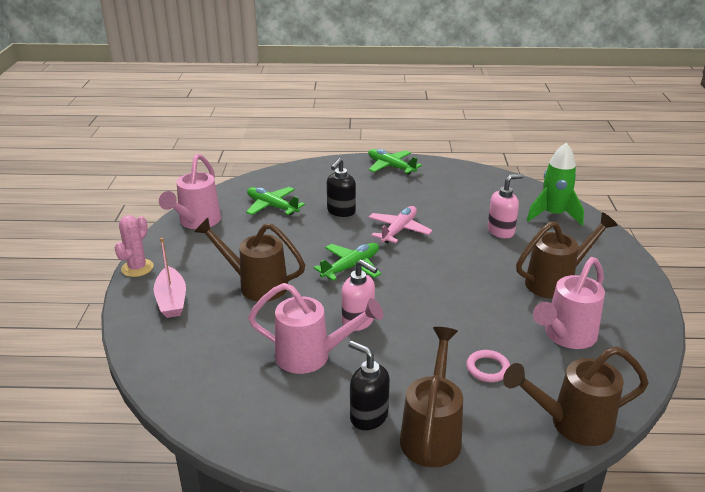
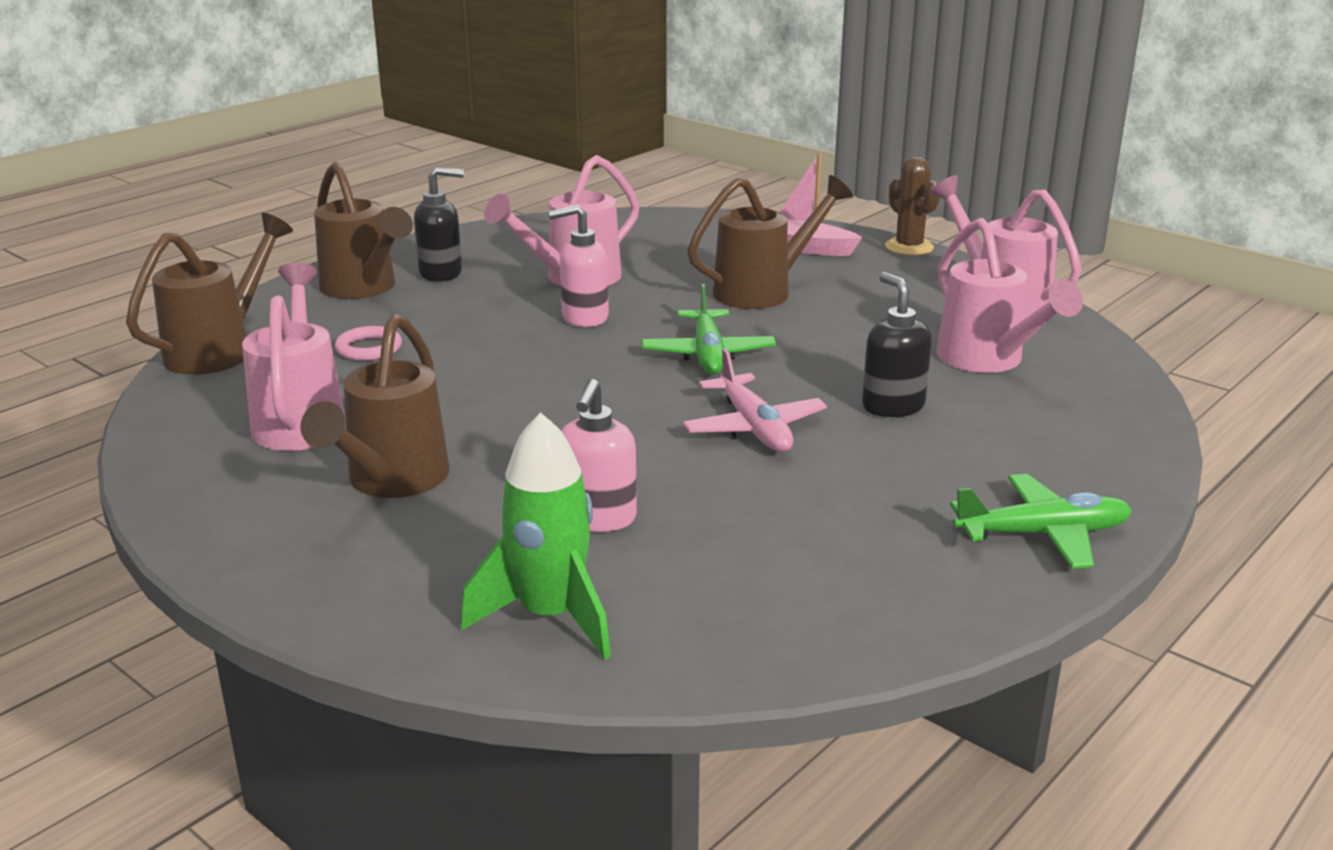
camera: 130 degrees right, 5 degrees down
(137, 268) = (909, 247): pink cactus -> brown cactus
(272, 206) = (988, 361): green plane -> pink watering can

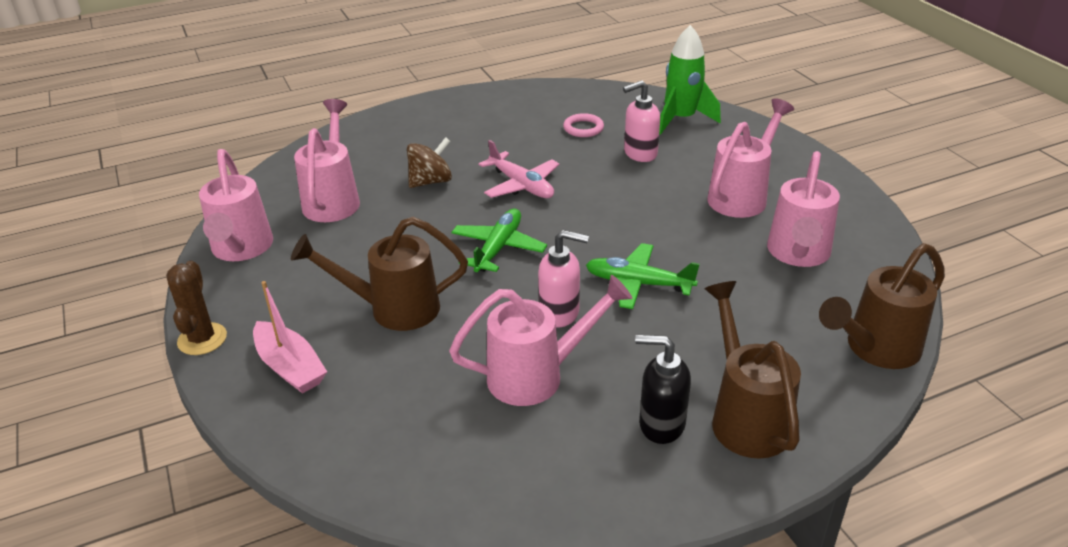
camera: 155 degrees left, 10 degrees up
(369, 348) = (746, 319): pink ring -> pink ring (583, 128)
(391, 482) = (742, 196): brown watering can -> pink watering can
(598, 518) = (640, 154): pink soap dispenser -> pink soap dispenser turned 150 degrees counterclockwise
(754, 427) = (521, 185): pink plane -> pink plane turned 135 degrees clockwise
(892, 406) = (431, 181): black soap dispenser -> brown spinning top
(1042, 534) = (450, 108): green plane -> green plane (638, 284)

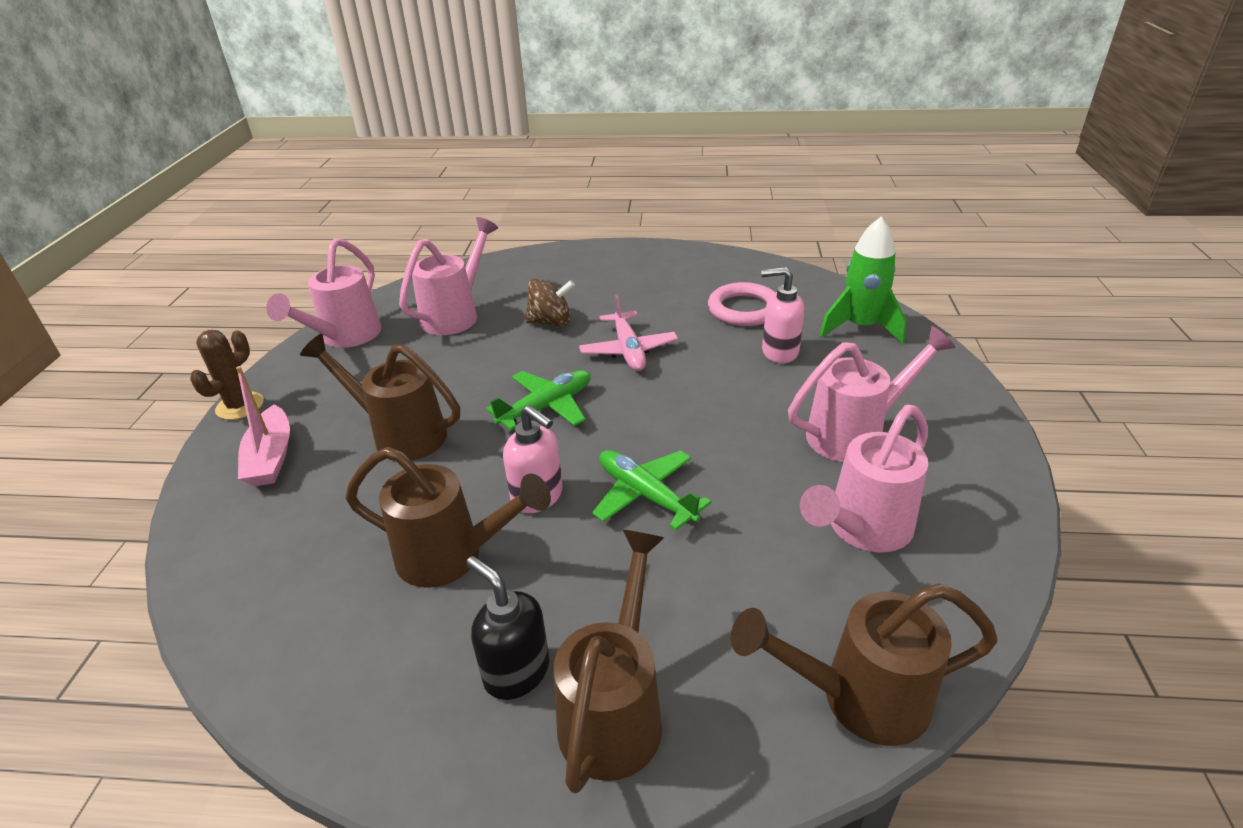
camera: 30 degrees right, 0 degrees up
(537, 376) = (452, 556): pink watering can -> brown watering can
(583, 128) = (744, 309): pink ring -> pink ring, size x1.60

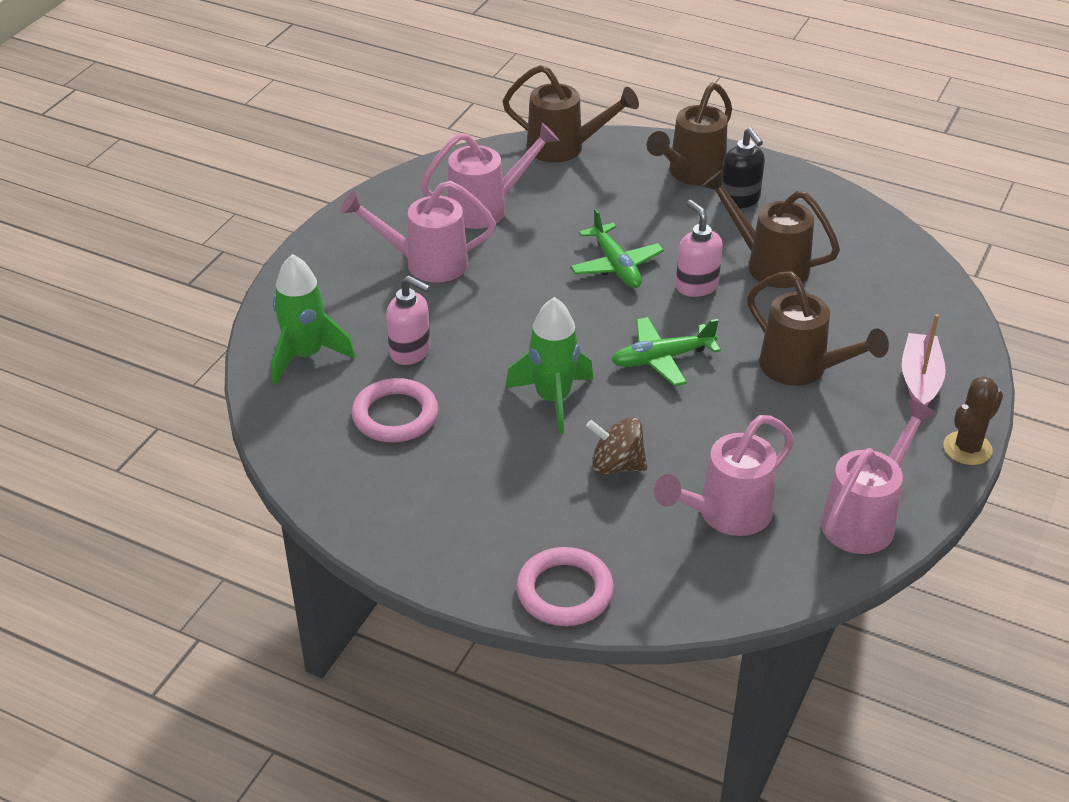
camera: 160 degrees left, 5 degrees up
(553, 258) = (564, 591): none -> pink ring
(628, 350) = (553, 399): pink plane -> green rocket

